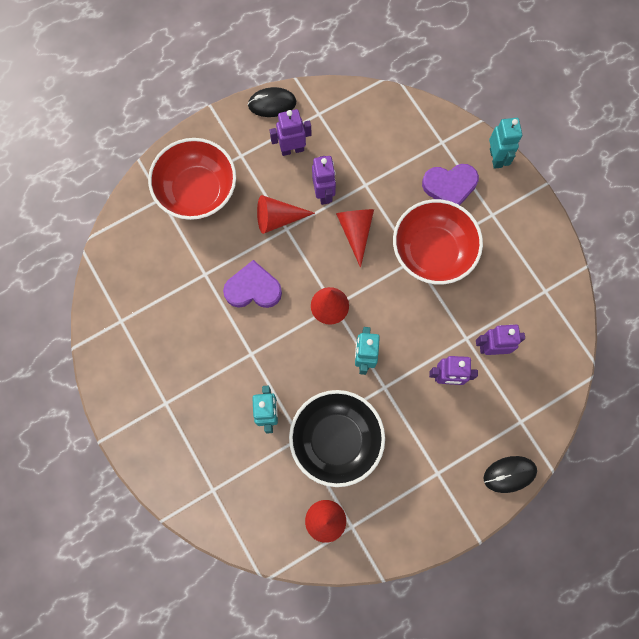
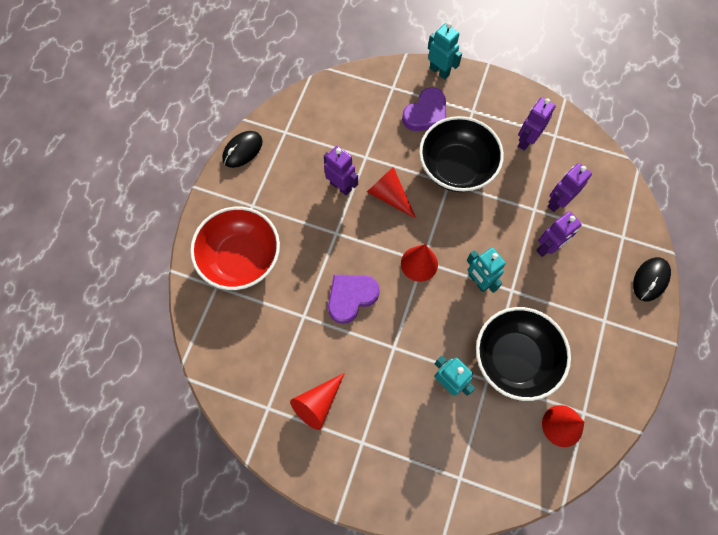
camera: 40 degrees left, 5 degrees down
(278, 218) = (323, 230): red cone -> red cone (318, 403)
(292, 149) = (288, 172): purple robot -> purple robot (526, 141)
(432, 252) = (456, 168): red bowl -> black bowl

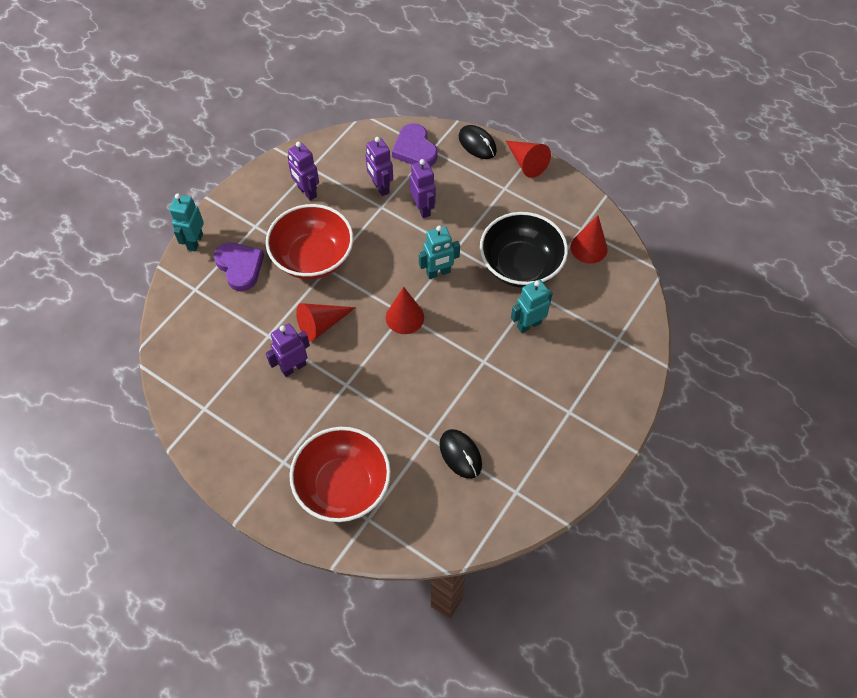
camera: 75 degrees left, 10 degrees down
(242, 150) = (209, 458): black mouse -> black mouse (460, 454)
(318, 403) = (522, 443): red cone -> red cone (526, 163)
(351, 297) = (421, 387): purple heart -> purple heart (415, 149)
(439, 71) = (195, 241): turquoise robot -> turquoise robot turned 45 degrees counterclockwise
(456, 168) = (313, 257): black bowl -> red bowl

